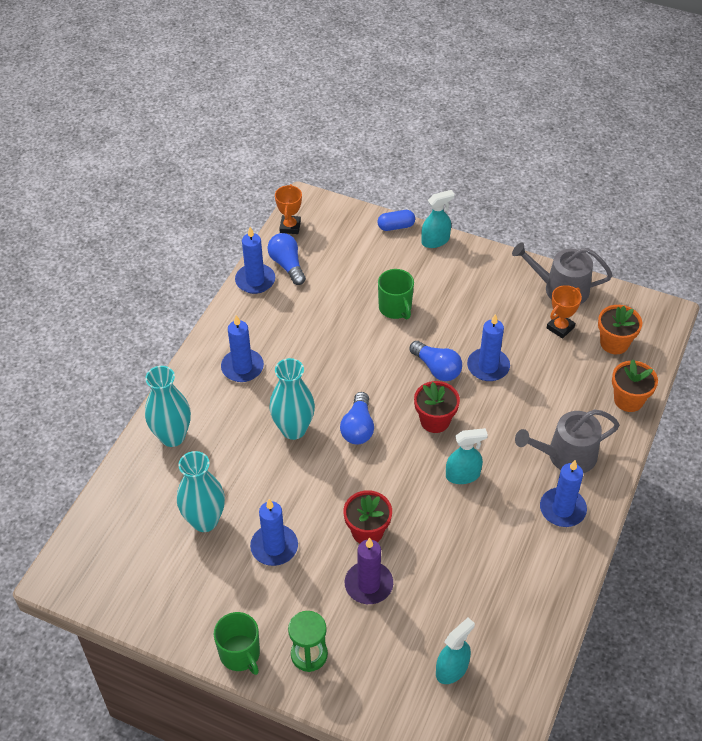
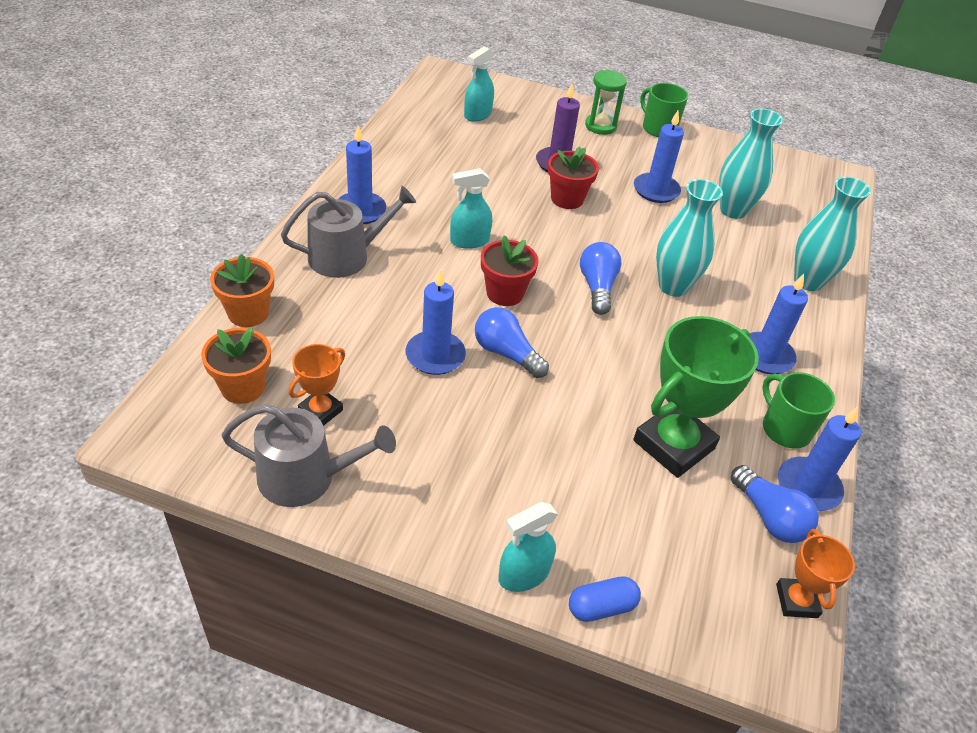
camera: 170 degrees right, 5 degrees down
(332, 305) = (673, 445): none -> green trophy
(395, 308) = (576, 441): green mug -> green mug (785, 429)

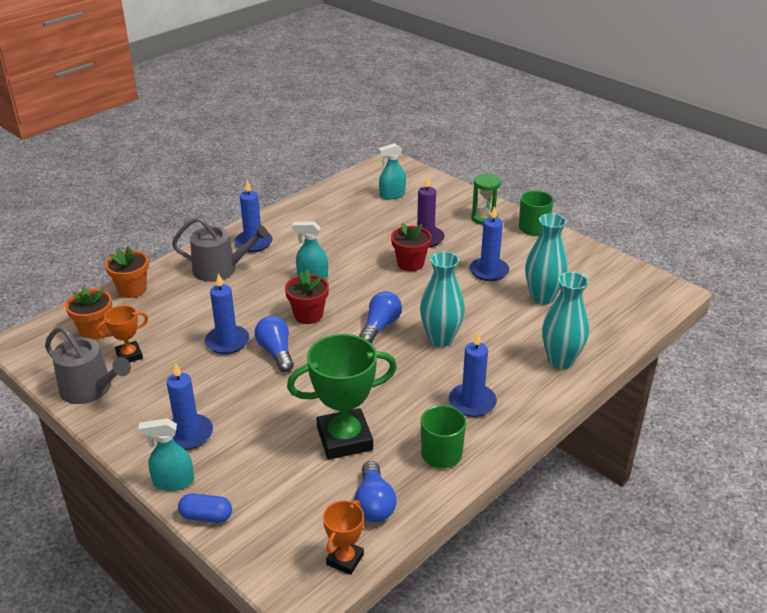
camera: 30 degrees right, 10 degrees down
(808, 487) = (423, 495): blue candle -> blue candle (188, 434)

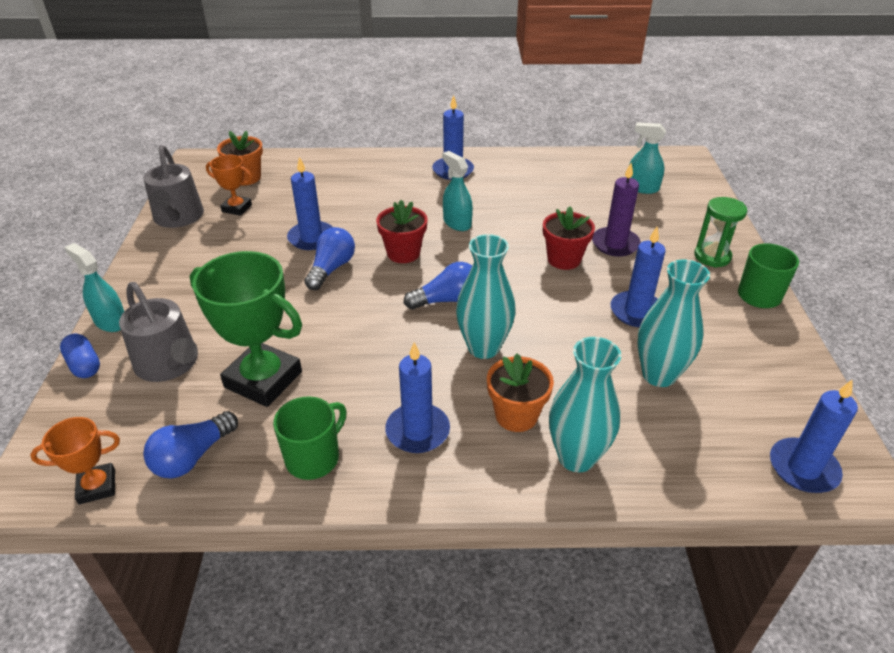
camera: 45 degrees right, 5 degrees up
(132, 289) = (314, 161): orange flower pot -> orange flower pot (516, 415)
(188, 434) = (175, 292): blue candle -> blue candle (803, 468)
(220, 269) = (396, 178): grey watering can -> grey watering can (169, 364)

